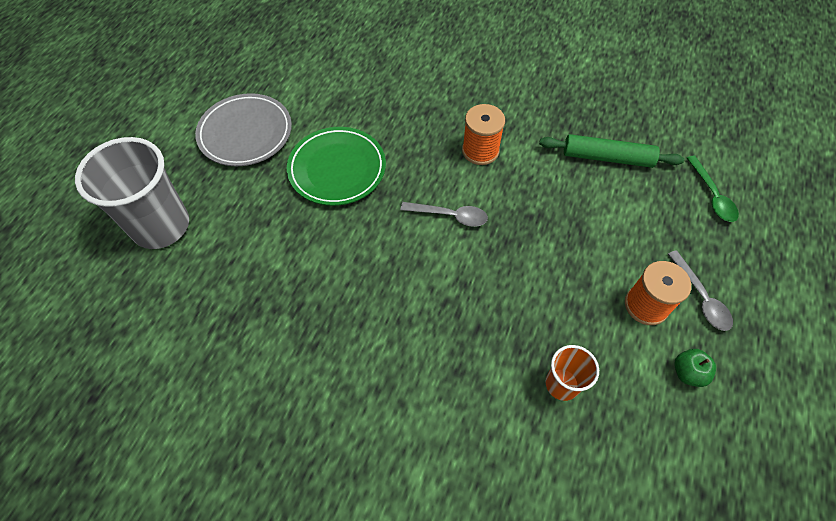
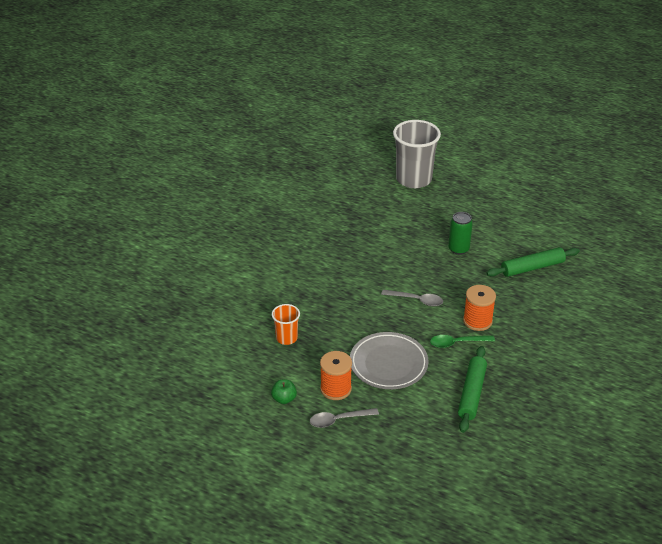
camera: 95 degrees right, 20 degrees down
(245, 133) = (490, 208): grey plate -> grey plate (388, 364)
(337, 169) = (458, 249): green plate -> green can
(372, 96) = (532, 267): none -> green rolling pin
(450, 216) = (416, 300): grey spoon -> grey spoon turned 90 degrees counterclockwise
(712, 195) = (431, 451): green spoon -> green spoon (457, 343)

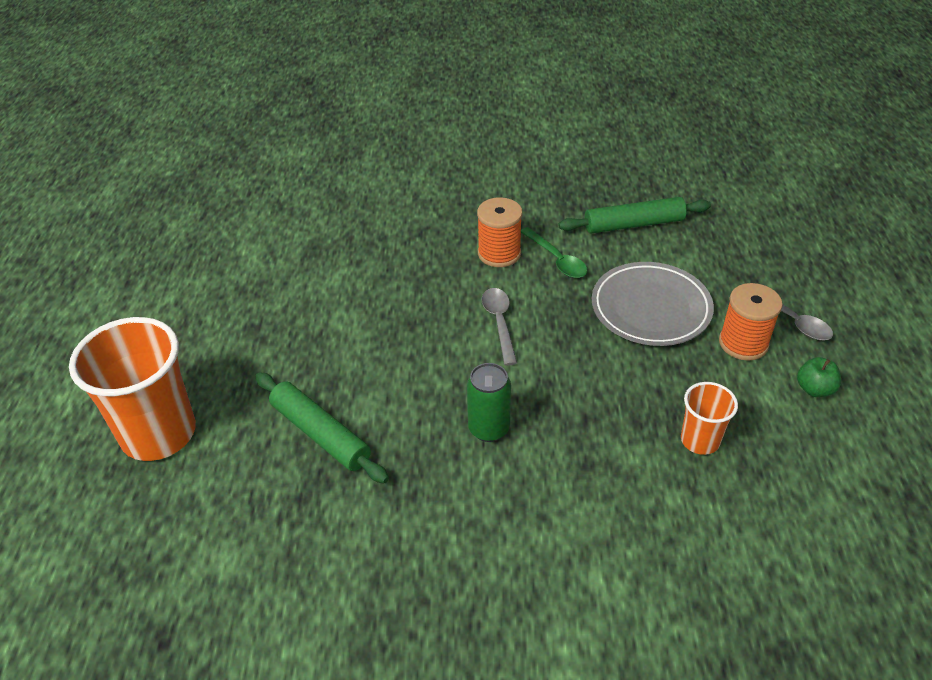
camera: 115 degrees left, 5 degrees up
(413, 179) = (158, 433): grey cup -> orange cup
(458, 249) = (347, 315): green can -> green can (489, 429)
(532, 267) = (350, 234): green rolling pin -> green rolling pin (320, 434)

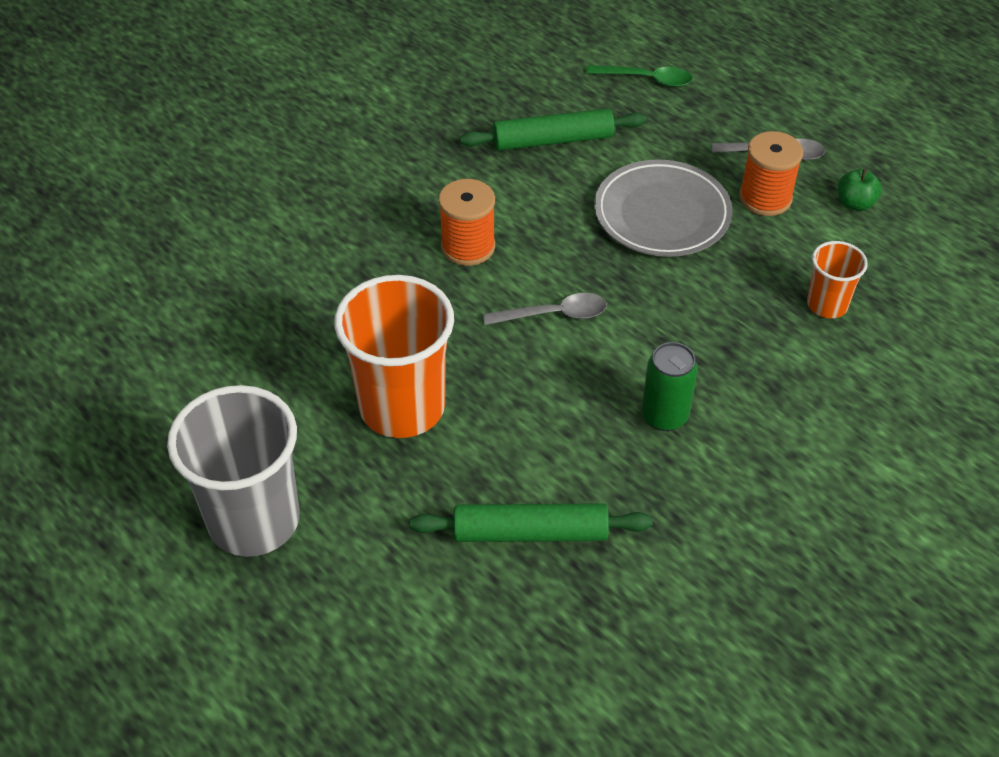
camera: 45 degrees left, 5 degrees up
(158, 433) = (375, 656): orange cup -> orange cup (402, 407)
(201, 320) = (254, 520): none -> grey cup
(499, 323) = (554, 314): grey spoon -> grey spoon turned 135 degrees clockwise
(556, 259) = (528, 219): green spoon -> green spoon (646, 79)
(633, 224) = (553, 140): green rolling pin -> green rolling pin turned 45 degrees clockwise

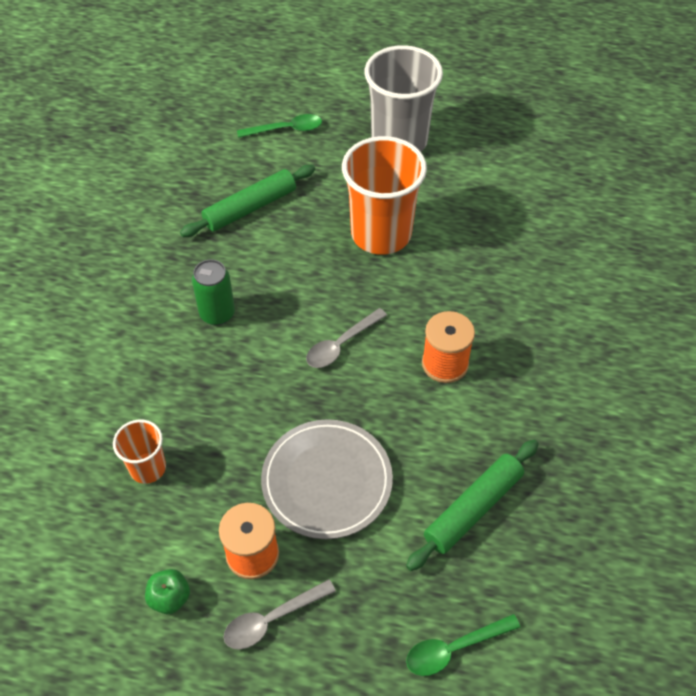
camera: 145 degrees right, 5 degrees up
(383, 635) = (286, 129): none -> green spoon

